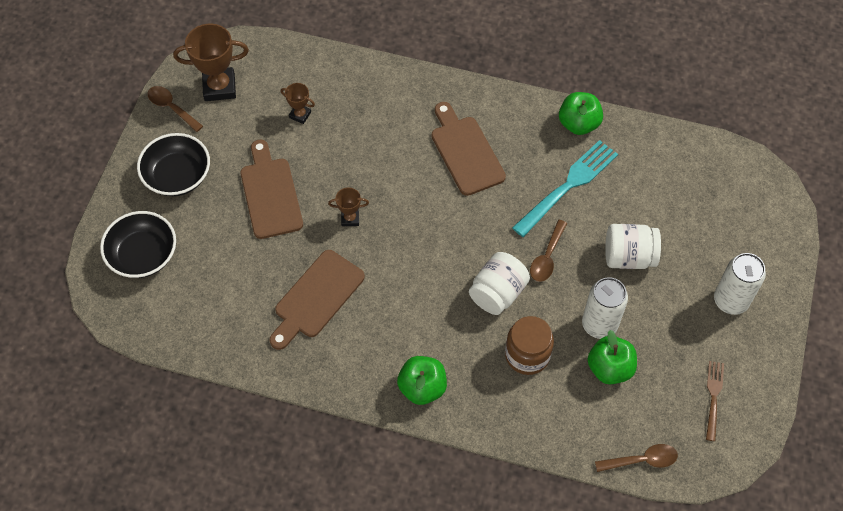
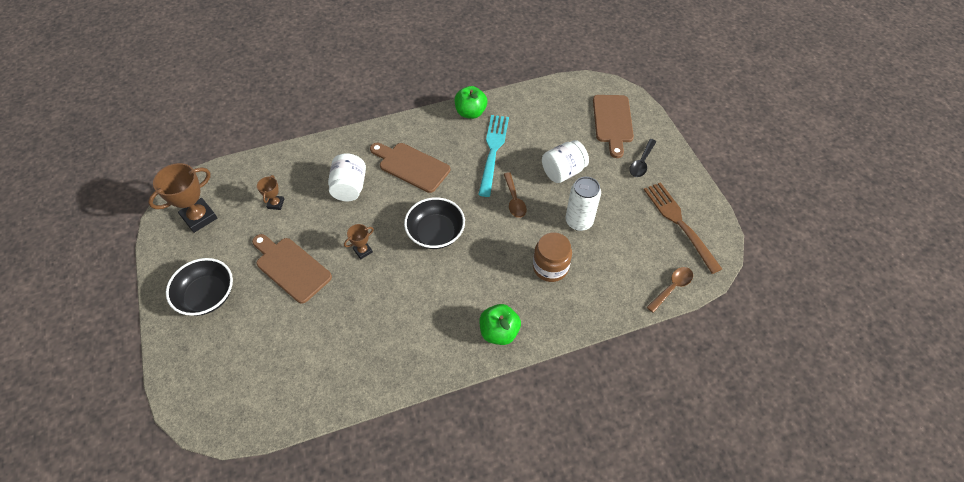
camera: 35 degrees left, 5 degrees down
(143, 255) = (217, 369): black bowl -> black bowl (435, 233)
(171, 108) = (169, 251): brown spoon -> none
(300, 115) = (276, 204): brown trophy -> brown trophy turned 75 degrees counterclockwise
(316, 297) = (378, 318): brown cutting board -> brown cutting board (612, 122)
(497, 293) = (500, 240): white jar -> white jar (349, 187)
(609, 368) = (607, 244): green apple -> none
(713, 397) = (679, 223): brown fork -> brown fork, size x1.80
(730, 300) = (641, 163): white can -> black spoon

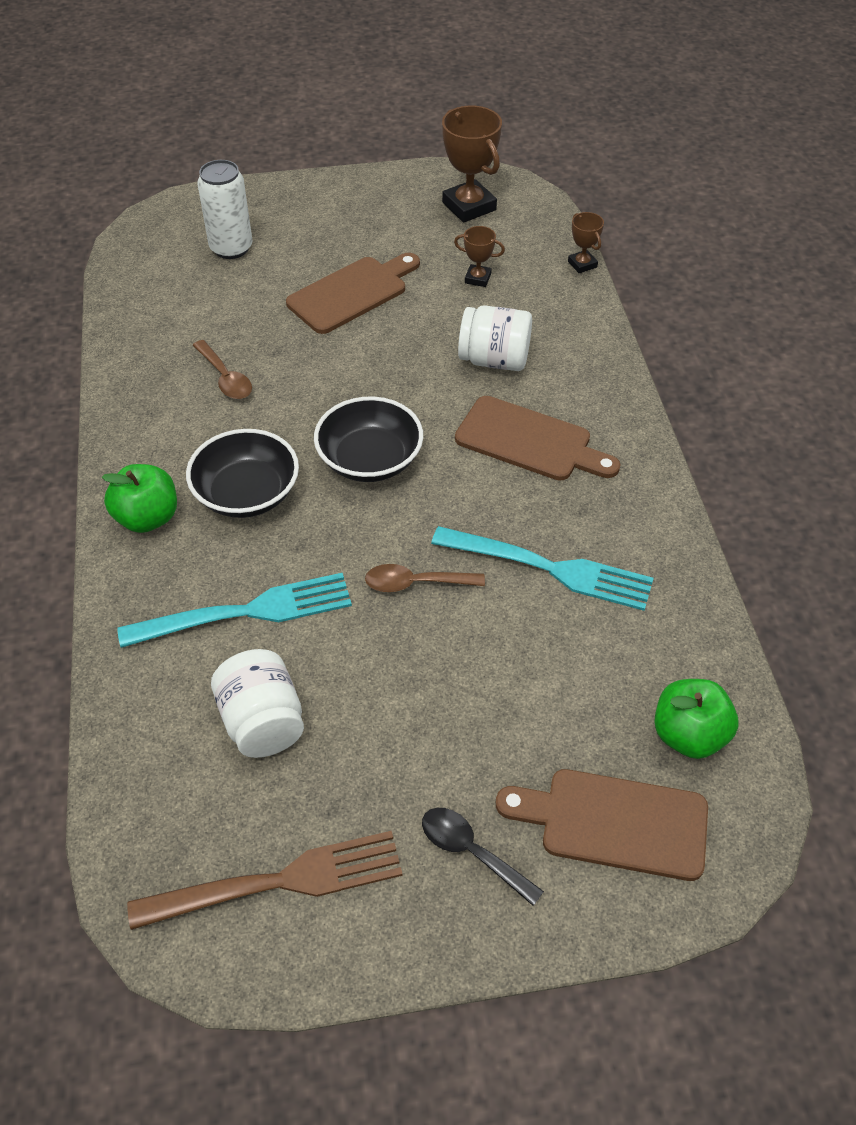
camera: 100 degrees right, 5 degrees down
(207, 295) = (331, 218): black bowl -> black bowl (247, 493)
(363, 251) = (359, 369): brown trophy -> brown trophy (582, 264)
(411, 166) = (529, 441): brown cutting board -> brown cutting board turned 75 degrees clockwise
(470, 112) = (665, 546): green apple -> green apple (689, 735)
(550, 267) = (246, 612): brown jar -> turquoise fork
(563, 171) = (473, 682): white jar -> white jar (262, 722)
(579, 221) = (336, 682): white can -> white can (231, 248)
(672, 287) = (127, 812): brown spoon -> brown spoon (225, 378)

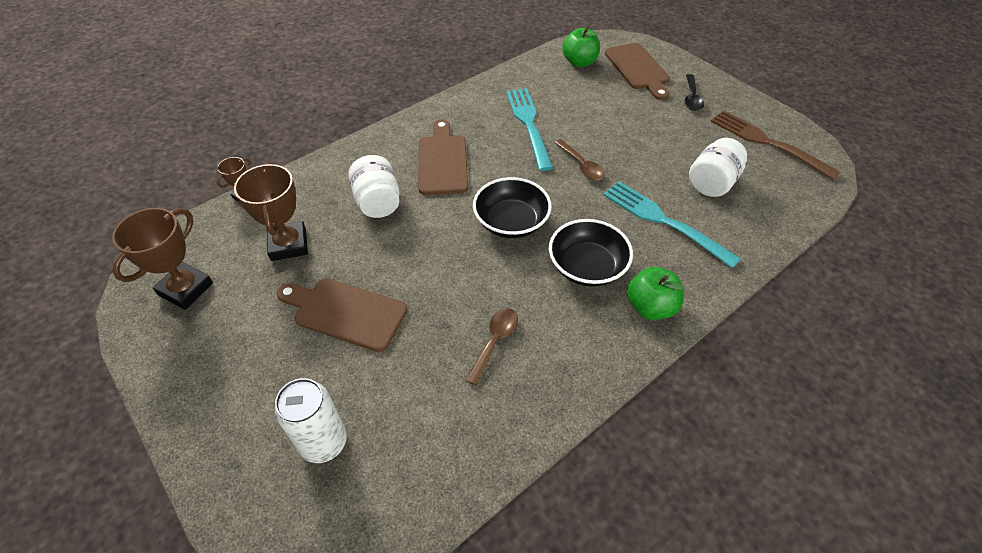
camera: 120 degrees left, 0 degrees up
(478, 278) = (288, 245): brown trophy -> brown trophy, size x1.92

